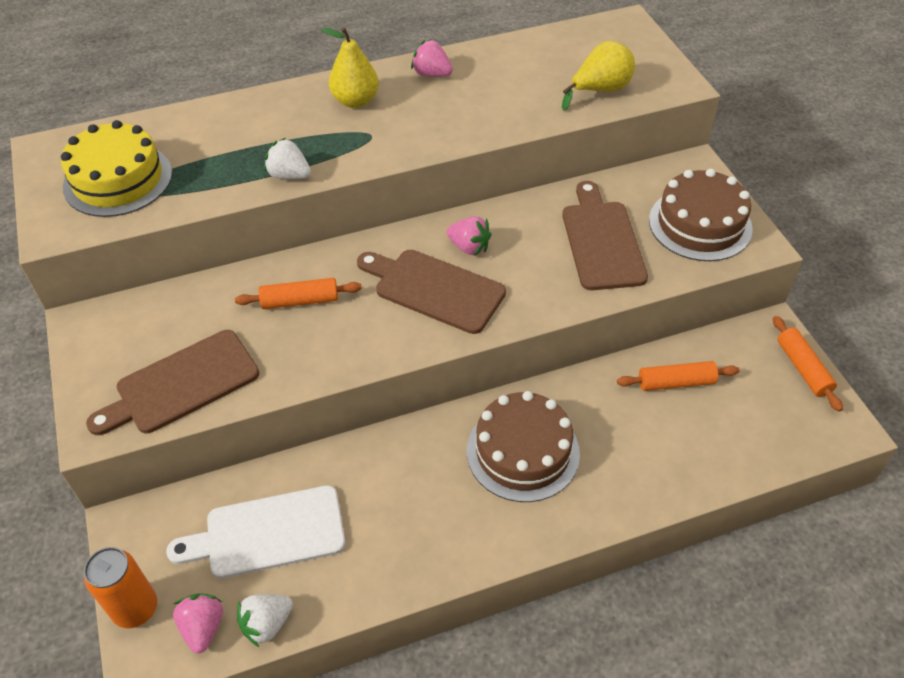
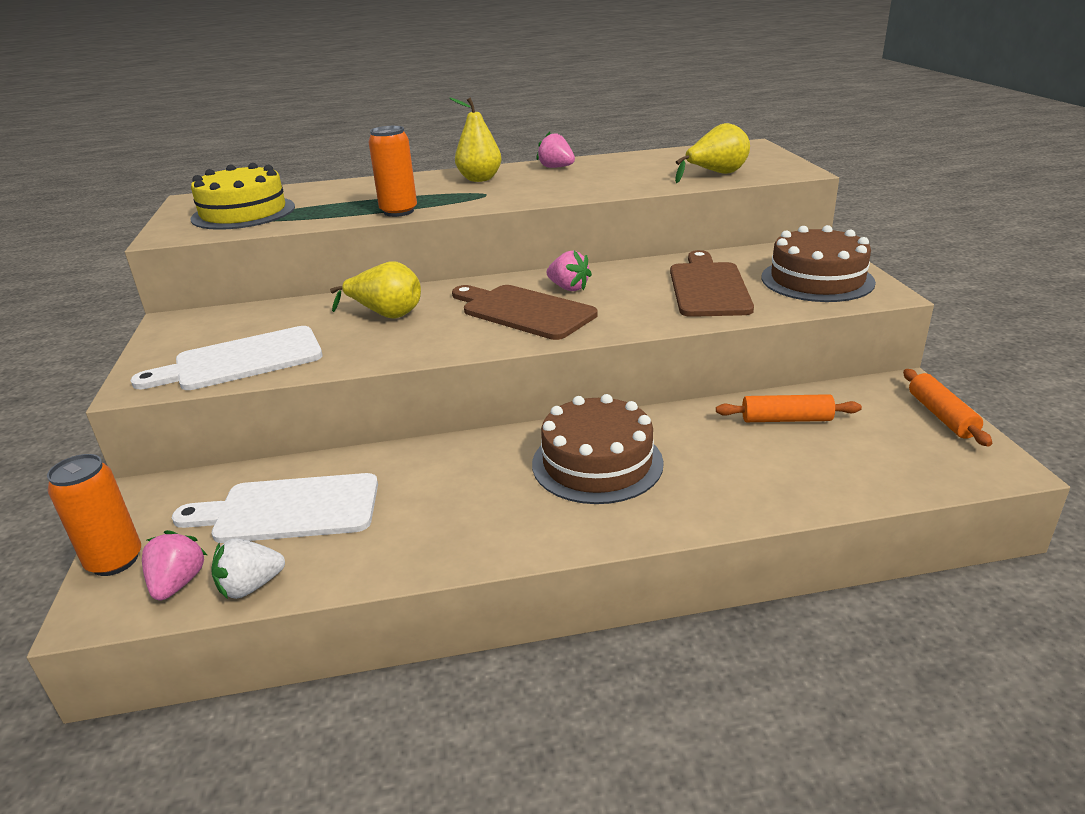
camera: 10 degrees right, 20 degrees down
(182, 384) = (241, 361): brown cutting board -> white cutting board
(289, 175) = (398, 211): white strawberry -> orange can
(300, 301) = (386, 314): orange rolling pin -> yellow pear

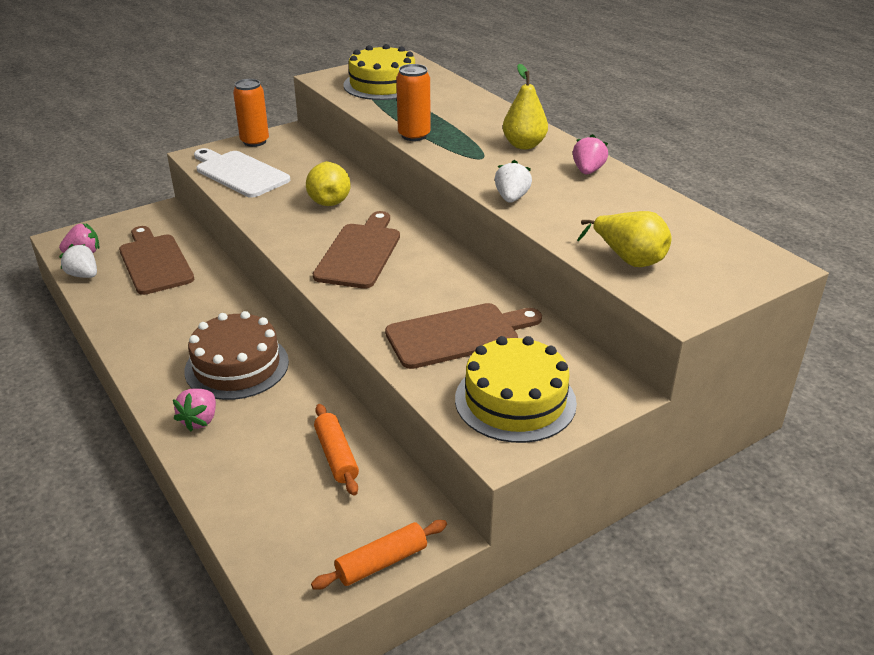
camera: 65 degrees right, 5 degrees up
(115, 561) = (100, 228): orange can -> orange can (254, 141)
(289, 510) = (154, 262): white cutting board -> brown cutting board
(568, 288) = (418, 263): pink strawberry -> pink strawberry (200, 420)
(580, 193) = (511, 198): none -> white strawberry
(817, 280) = (515, 400): brown cake -> yellow cake

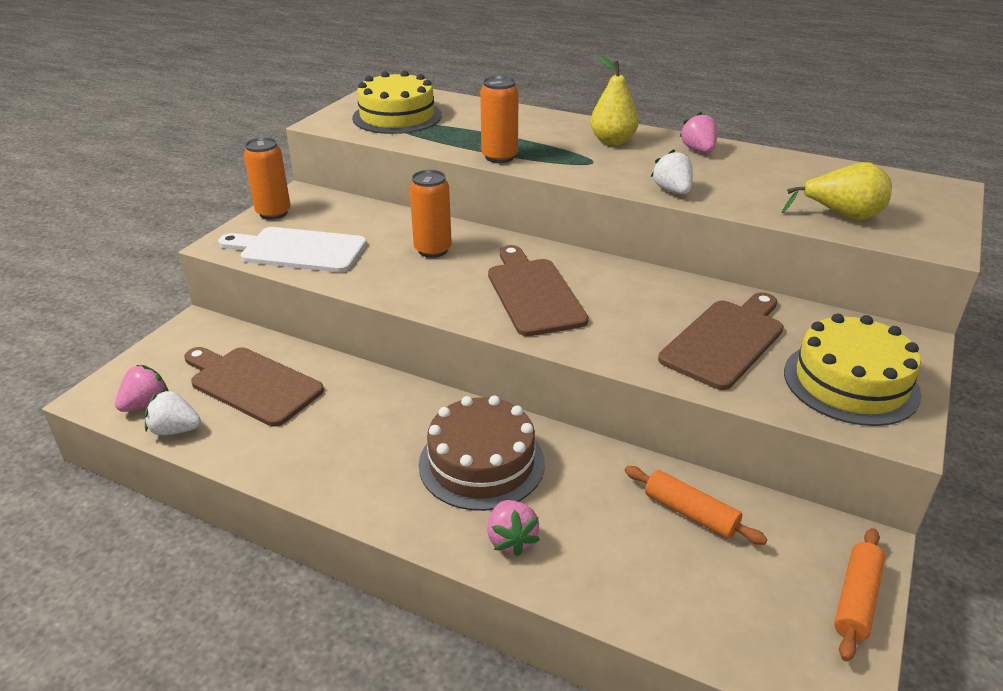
camera: 30 degrees left, 0 degrees up
(329, 199) = (433, 250): yellow pear -> orange can

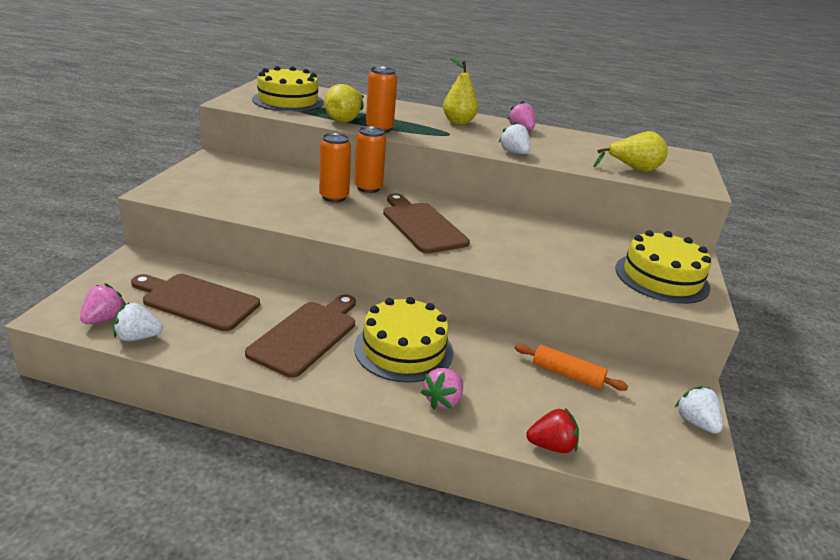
camera: 15 degrees left, 5 degrees down
(273, 213) = (193, 171): orange can -> orange can (368, 188)
(298, 250) = (223, 197): white cutting board -> none
(460, 143) = (345, 119): none -> yellow pear
(481, 463) = (403, 349): brown cake -> yellow cake
(511, 539) = (443, 400): pink strawberry -> pink strawberry turned 60 degrees clockwise
(635, 616) = (551, 446): none -> red strawberry
(725, 341) = (569, 254): brown cutting board -> brown cutting board (306, 335)
(856, 600) = (695, 422): orange rolling pin -> white strawberry

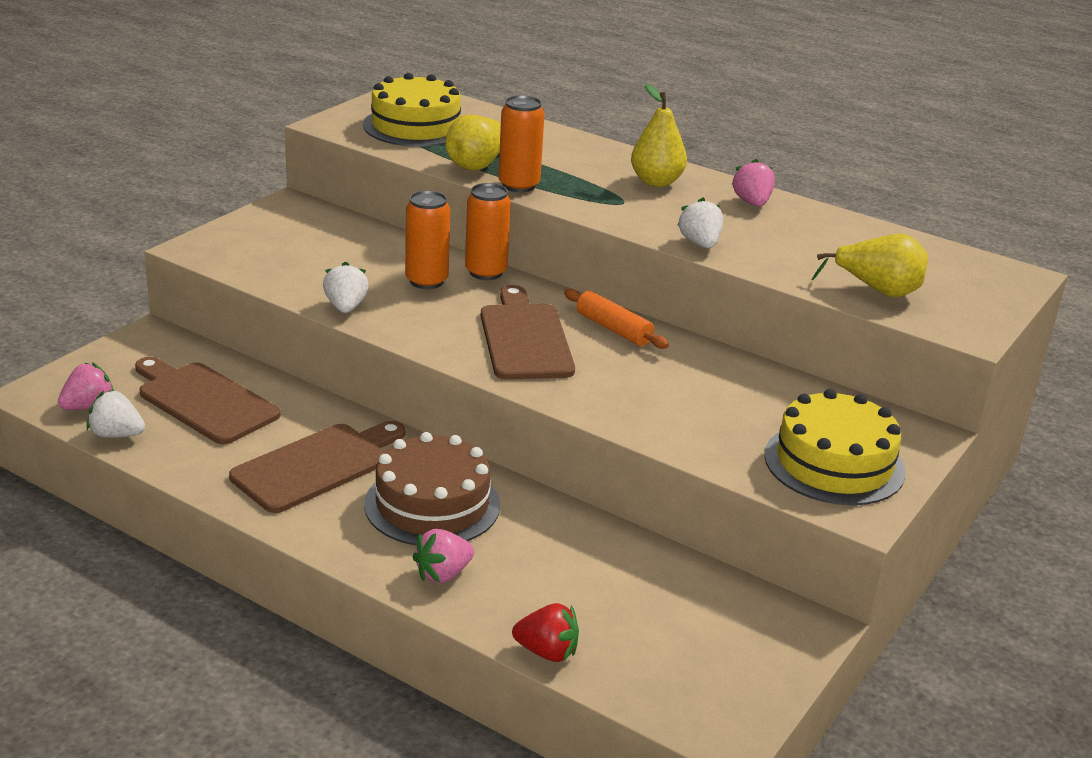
camera: 20 degrees right, 0 degrees up
(403, 349) = (432, 504): yellow cake -> brown cake
(567, 374) = (637, 576): orange rolling pin -> orange rolling pin (613, 329)
(695, 422) = (777, 668): white strawberry -> white strawberry (345, 307)

